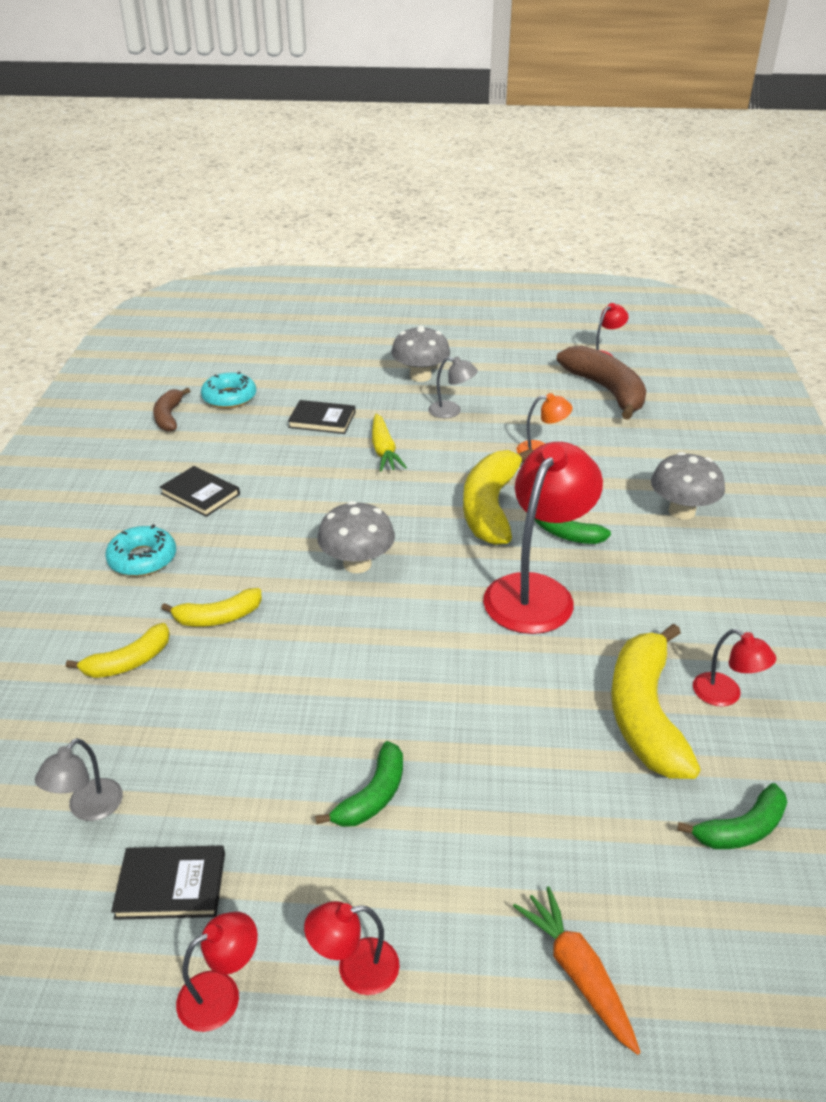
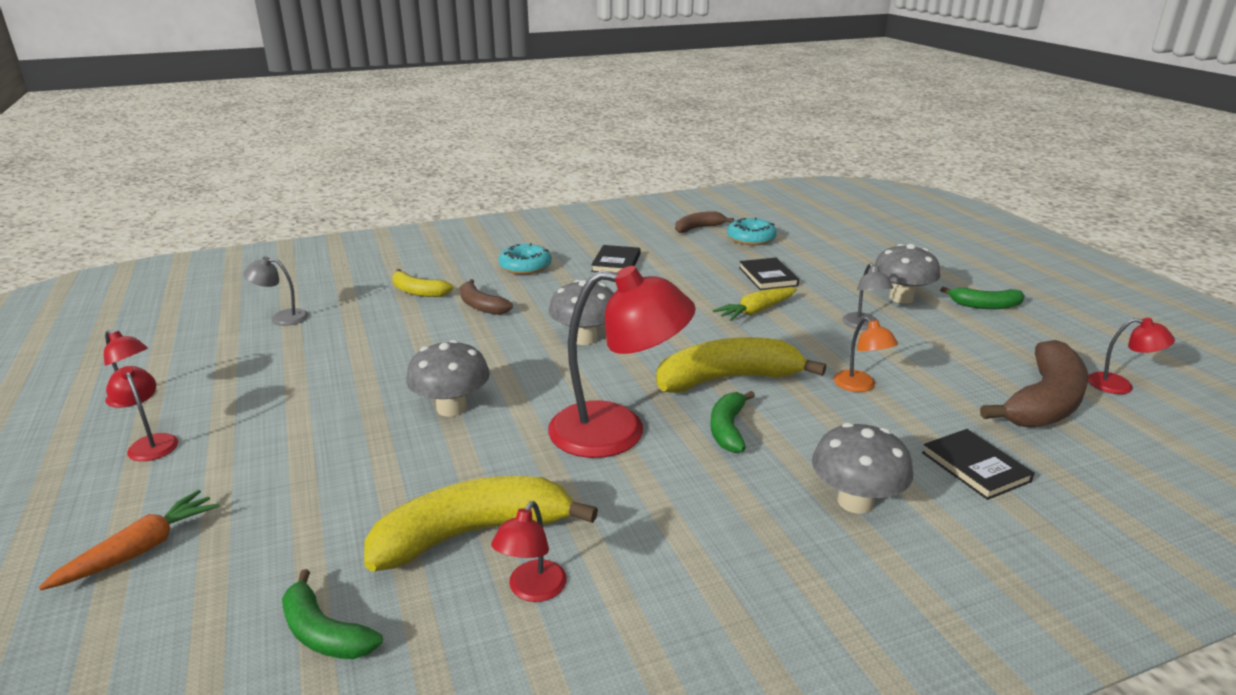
camera: 65 degrees right, 10 degrees down
(171, 885) = (222, 359): black book -> black book (975, 467)
(218, 617) = (481, 306): yellow banana -> brown banana
(373, 796) = (317, 410): green banana -> green banana (985, 305)
(434, 687) = (451, 408): none -> grey mushroom

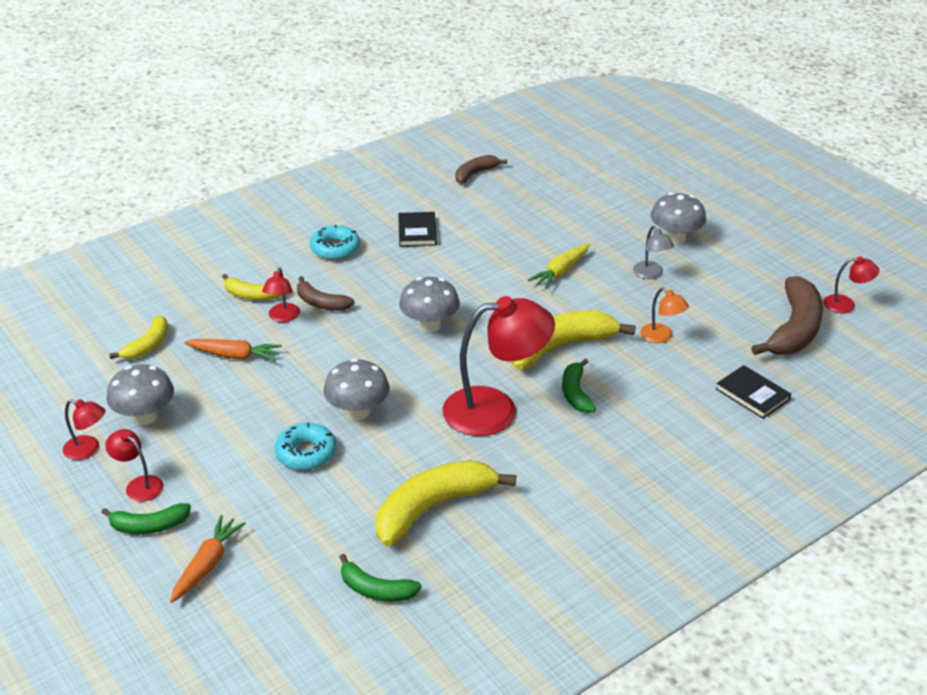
camera: 15 degrees left, 10 degrees up
(282, 318) = (148, 345): grey lamp -> yellow banana
(359, 338) = (235, 356): none -> orange carrot
(532, 590) = (492, 537): red lamp -> red lamp (283, 317)
(751, 238) = (528, 181): turquoise donut -> turquoise donut (306, 453)
(768, 276) = (558, 229): black book -> none
(855, 502) = (678, 436): grey mushroom -> grey mushroom (145, 416)
(985, 305) = (743, 236): green banana -> green banana (149, 526)

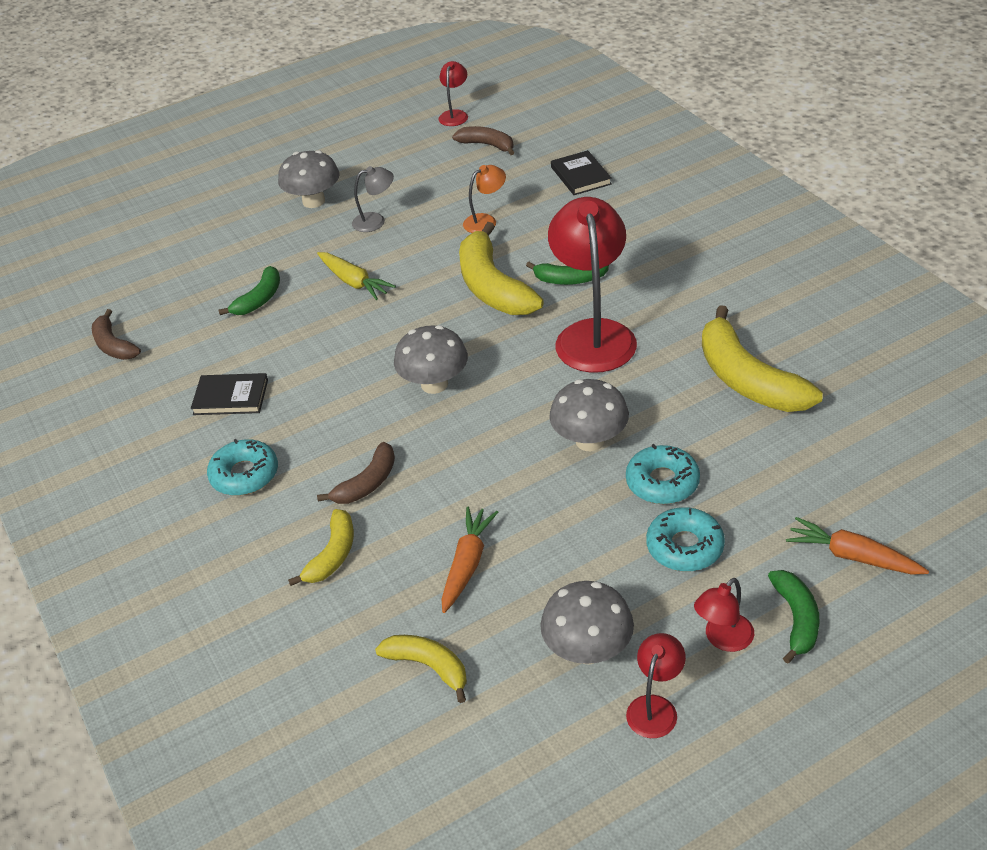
camera: 80 degrees left, 5 degrees up
(234, 465) = (685, 547): none -> turquoise donut
(283, 317) = (391, 520): red lamp -> none
(376, 590) = (869, 418): green banana -> green banana (259, 299)
(752, 394) = (580, 176): black book -> black book turned 75 degrees counterclockwise
(794, 329) = (487, 145): brown banana -> brown banana, size x0.55

